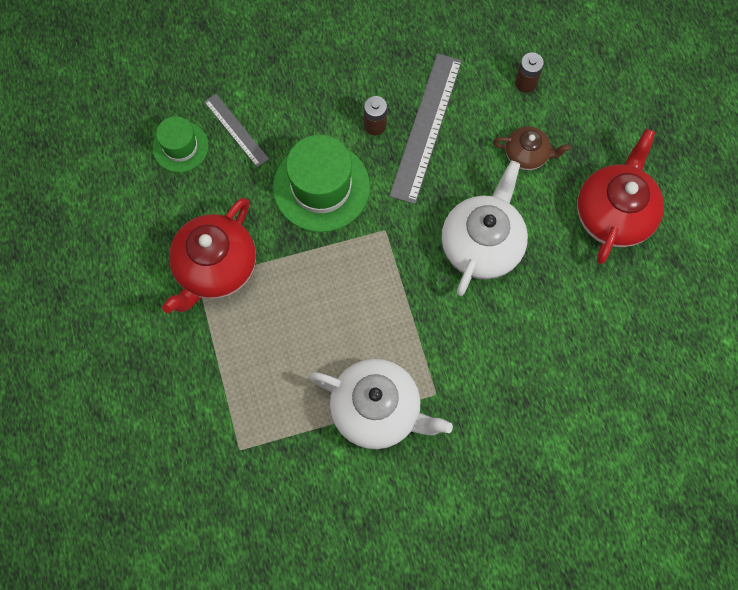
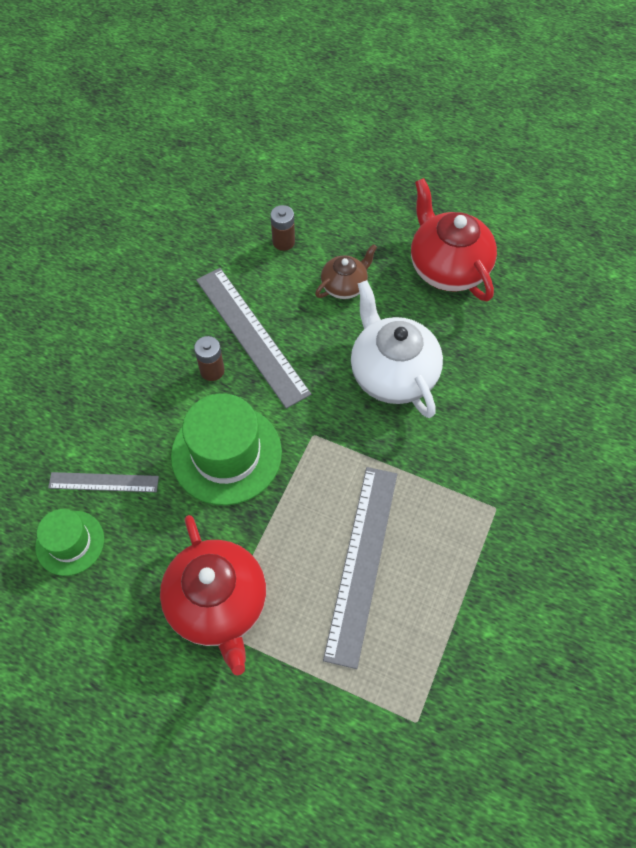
camera: 50 degrees left, 10 degrees down
(318, 335) = (362, 562): none -> grey ruler
(377, 410) = (474, 567): white teapot -> none

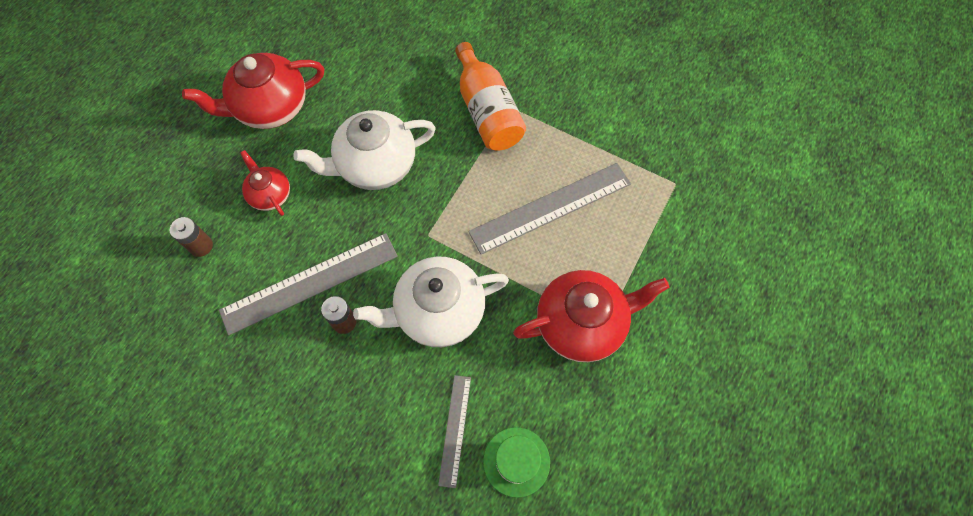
camera: 85 degrees left, 5 degrees up
(226, 454) = (438, 311): green hat -> white teapot
(345, 286) = (270, 194): brown teapot -> red teapot
(362, 562) = (550, 207): grey ruler -> grey ruler turned 45 degrees counterclockwise
(485, 481) = (487, 111): none -> orange bottle

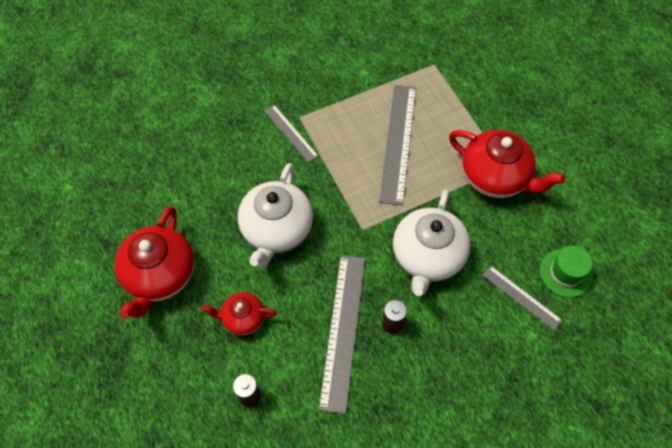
camera: 55 degrees left, 5 degrees down
(487, 111) = (290, 133): orange bottle -> grey ruler
(582, 323) = (495, 177): red teapot -> red teapot turned 105 degrees clockwise

